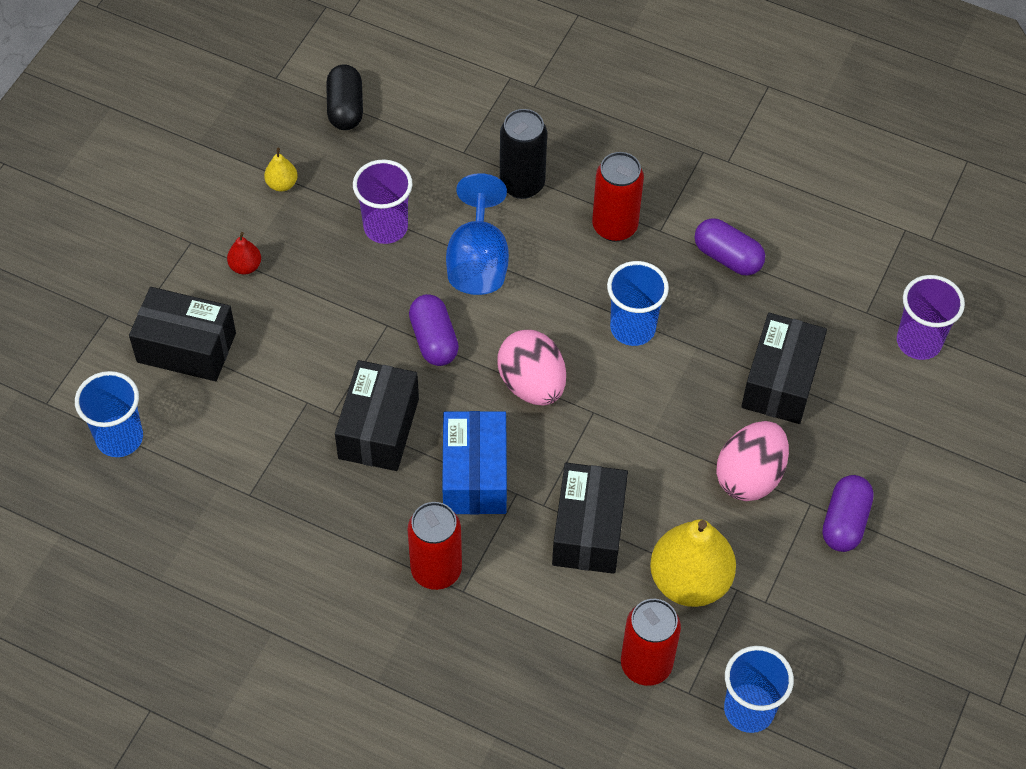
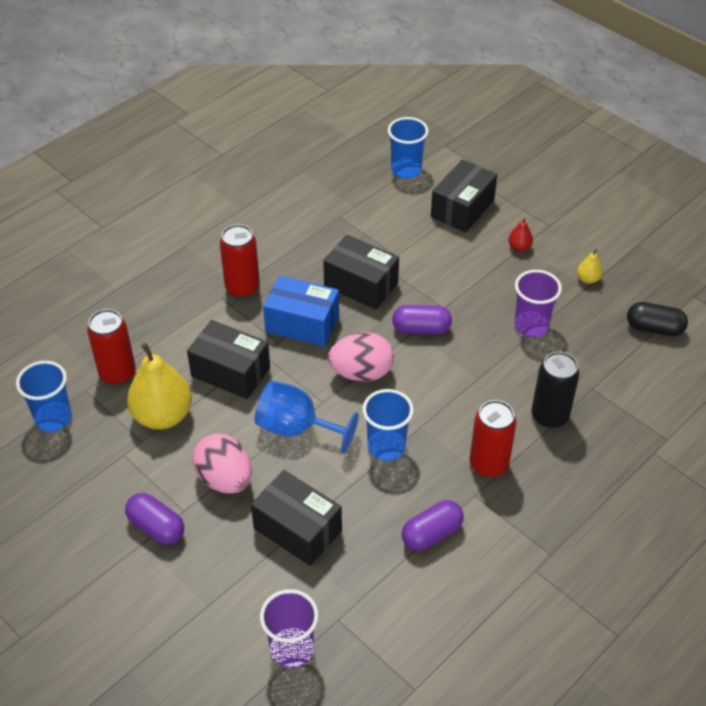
camera: 110 degrees right, 10 degrees down
(478, 261) = (482, 370): blue goblet -> blue goblet (296, 428)

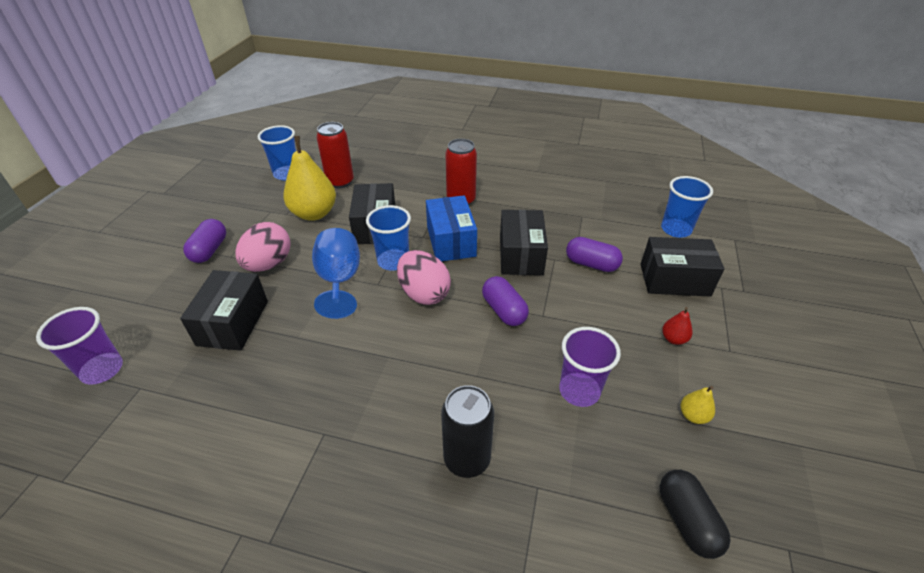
camera: 60 degrees right, 5 degrees down
(386, 447) = (349, 342): blue cup -> blue cup (393, 261)
(432, 534) = (259, 417): purple capsule -> purple capsule (591, 264)
(488, 465) = (368, 429): red can -> none

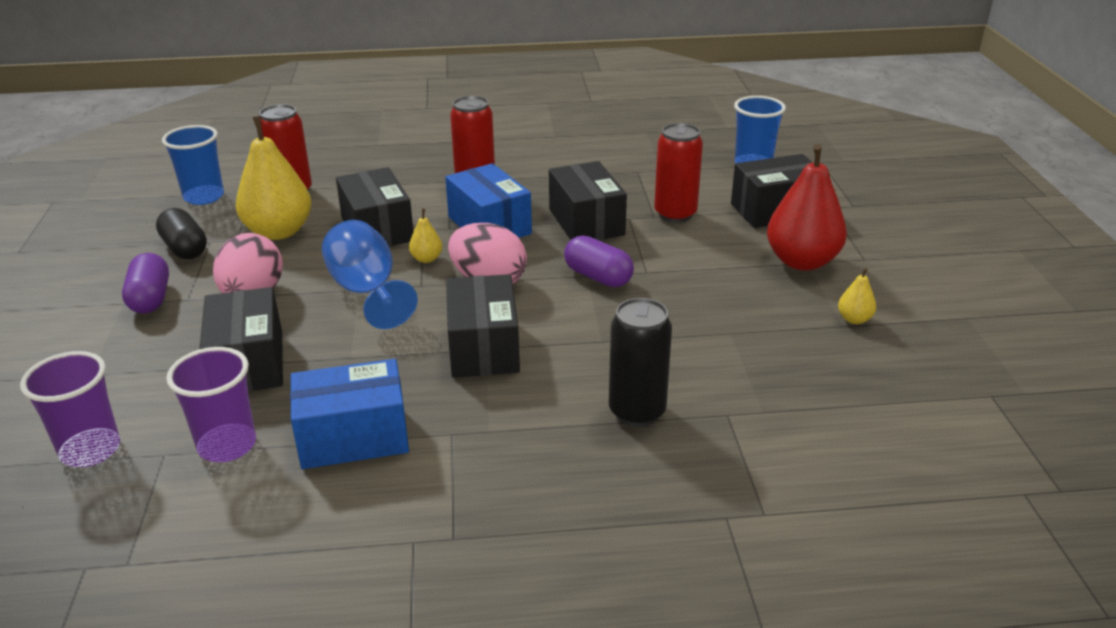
camera: 20 degrees left, 10 degrees down
(258, 413) = (353, 437): none -> blue box
(388, 355) = (483, 347): none -> black box
(393, 261) = (426, 259): blue cup -> yellow pear
(579, 391) = (726, 327): purple cup -> purple cup (227, 445)
(591, 264) = (675, 214): purple capsule -> red can
(673, 339) = (801, 261): red pear -> red pear, size x2.28
(687, 520) = (889, 399): black capsule -> black capsule (185, 248)

